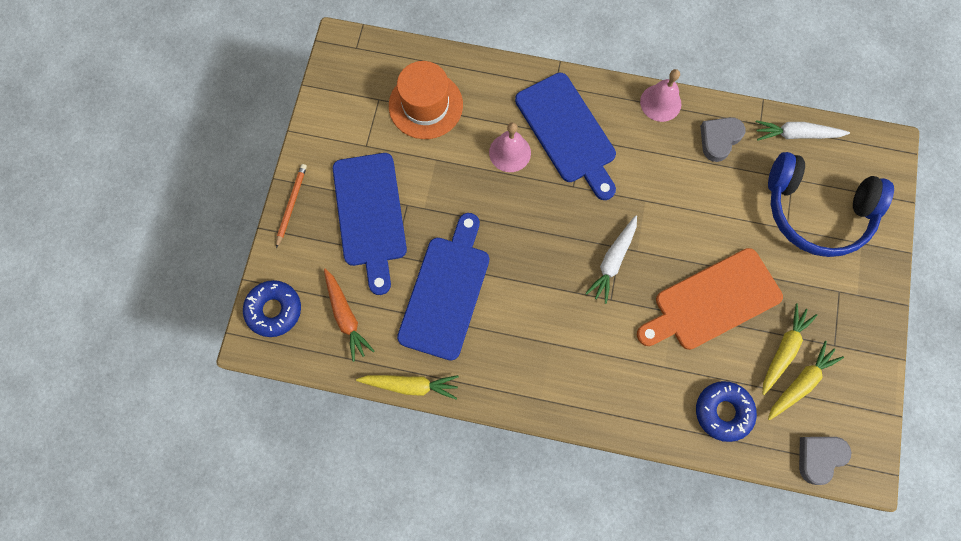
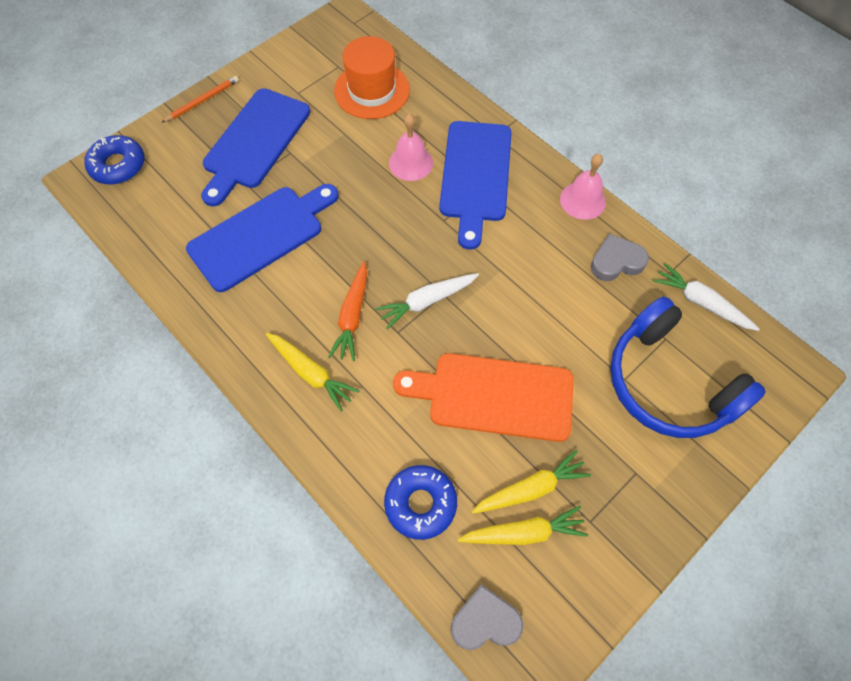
camera: 35 degrees right, 10 degrees down
(346, 317) = (165, 204): orange carrot -> orange carrot (352, 316)
(411, 385) = (165, 288): yellow carrot -> yellow carrot (311, 373)

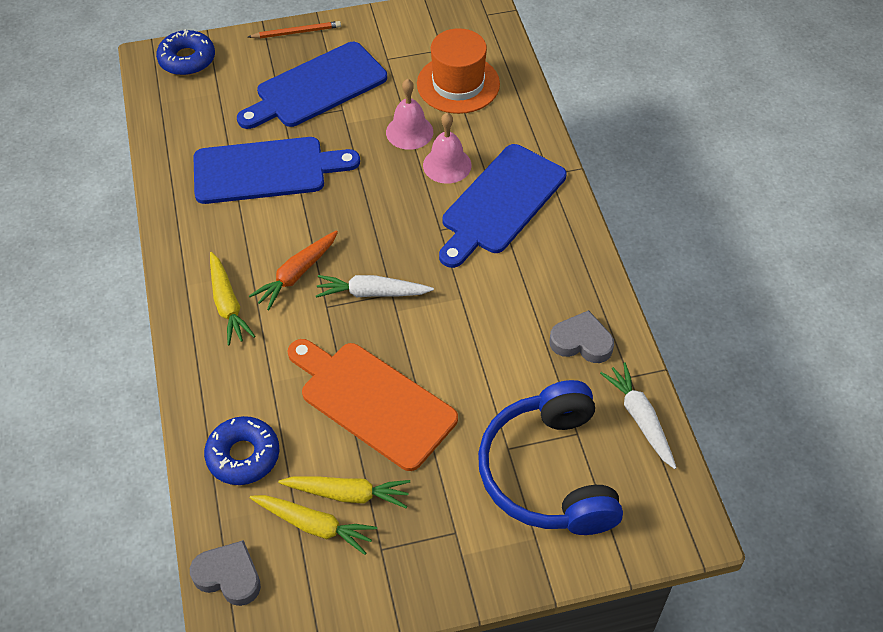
camera: 30 degrees right, 10 degrees down
(582, 200) = (591, 271): pink bell -> pink bell (409, 132)

